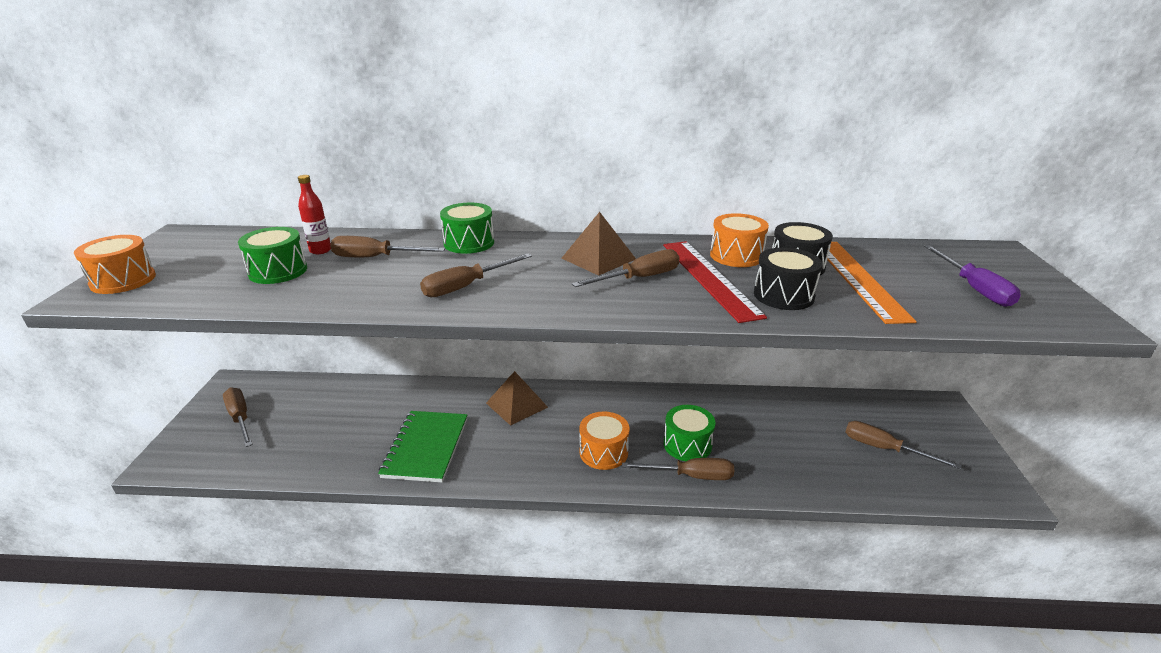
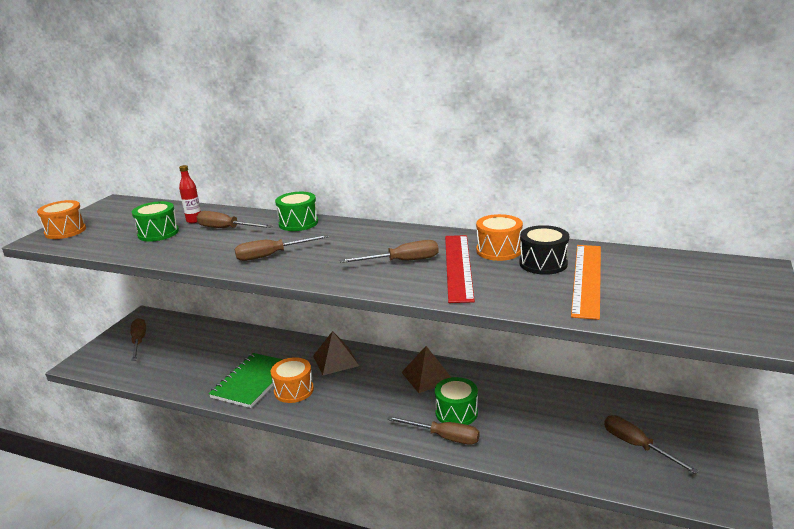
camera: 20 degrees right, 5 degrees down
(598, 258) = (384, 243): brown pyramid -> brown pyramid (427, 376)
(603, 452) = (383, 407): orange drum -> orange drum (294, 390)
(783, 295) = (507, 286): black drum -> none
(974, 288) = (688, 298): purple screwdriver -> none

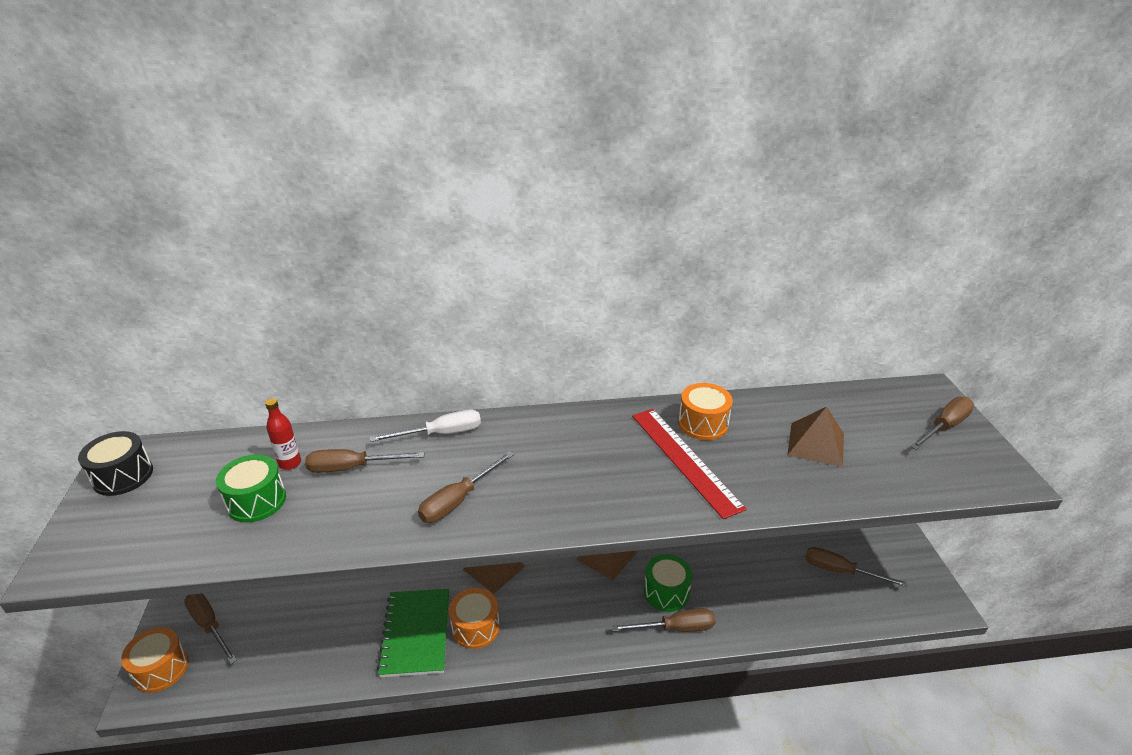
camera: 30 degrees left, 10 degrees up
(65, 231) = (91, 536): orange drum -> orange drum (161, 669)
(298, 223) = (441, 434): green drum -> white screwdriver
(402, 261) = (620, 468): brown screwdriver -> brown screwdriver (944, 426)
(543, 263) = (759, 432): black drum -> black drum (123, 476)
(587, 279) = (816, 444): orange ruler -> brown pyramid

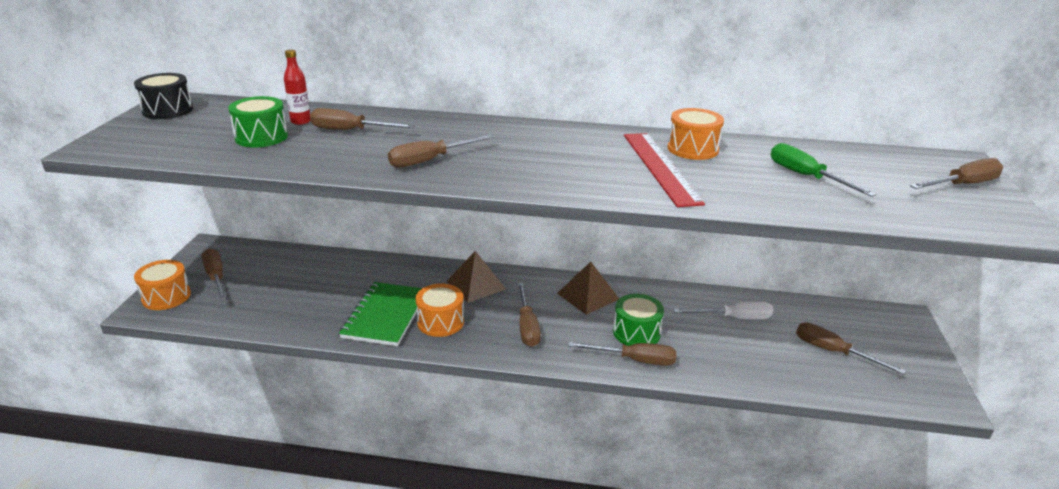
camera: 15 degrees right, 5 degrees down
(441, 434) = (438, 123): white screwdriver -> white screwdriver (733, 318)
(562, 611) = (527, 326): none -> brown screwdriver
(816, 444) = (806, 176): brown pyramid -> green screwdriver

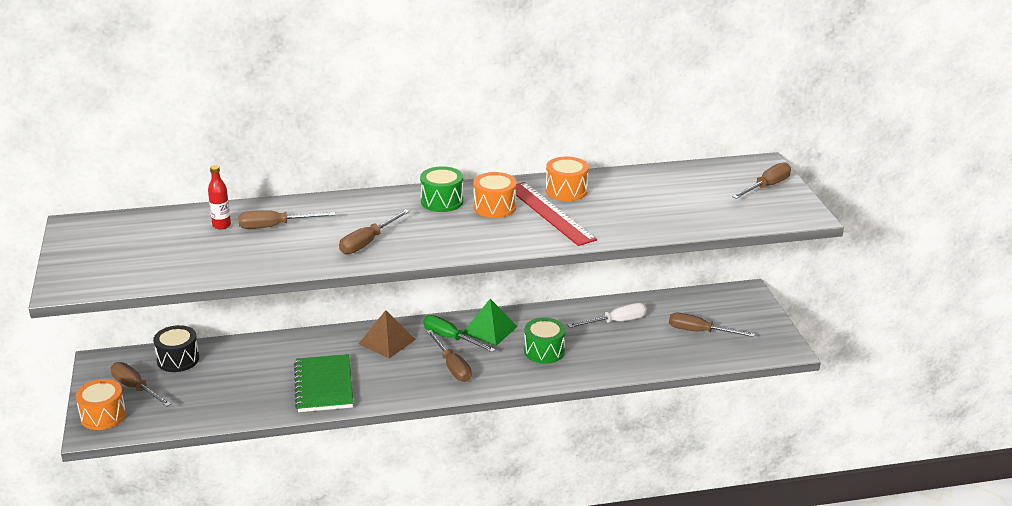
camera: 20 degrees left, 0 degrees up
(168, 110) = (83, 237): black drum -> black drum (178, 359)
(261, 137) = (203, 248): green drum -> green drum (442, 201)
(440, 322) = (376, 380): orange drum -> orange drum (494, 207)
(588, 296) = (490, 329): brown pyramid -> green pyramid
(634, 360) = (552, 373): brown screwdriver -> none
(806, 176) = (658, 200): green screwdriver -> green screwdriver (450, 338)

